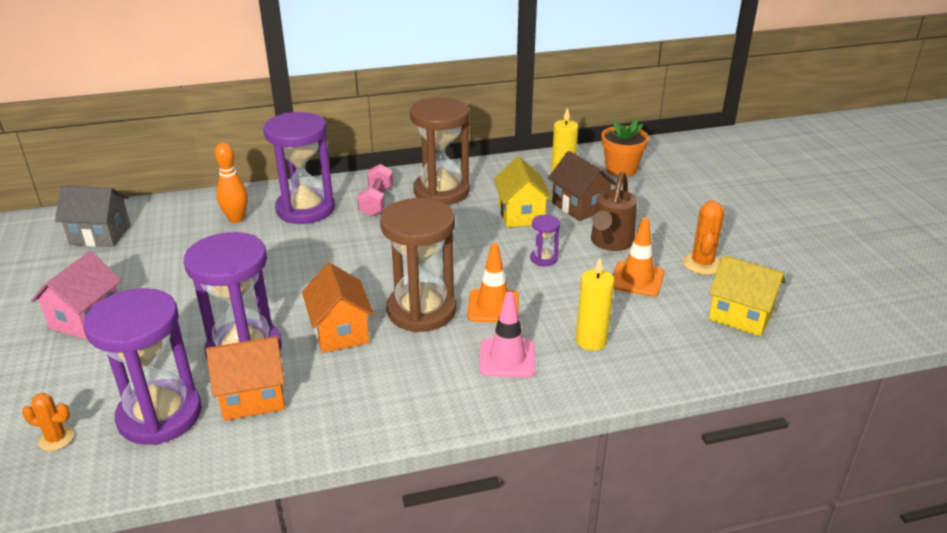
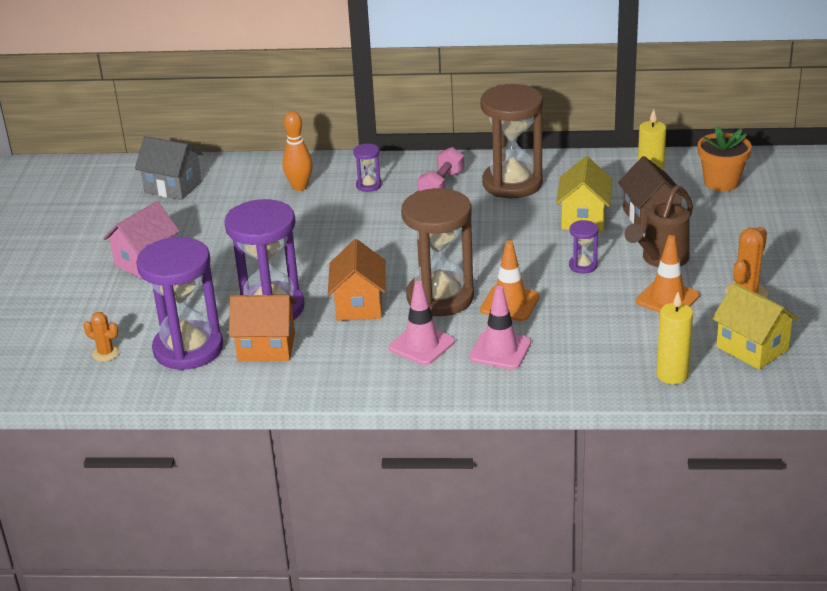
camera: 20 degrees right, 0 degrees up
(305, 209) = (368, 185): purple hourglass -> purple hourglass, size x0.43
(424, 365) = (421, 345): none -> pink traffic cone
(591, 341) = (587, 348): yellow candle -> yellow candle (672, 375)

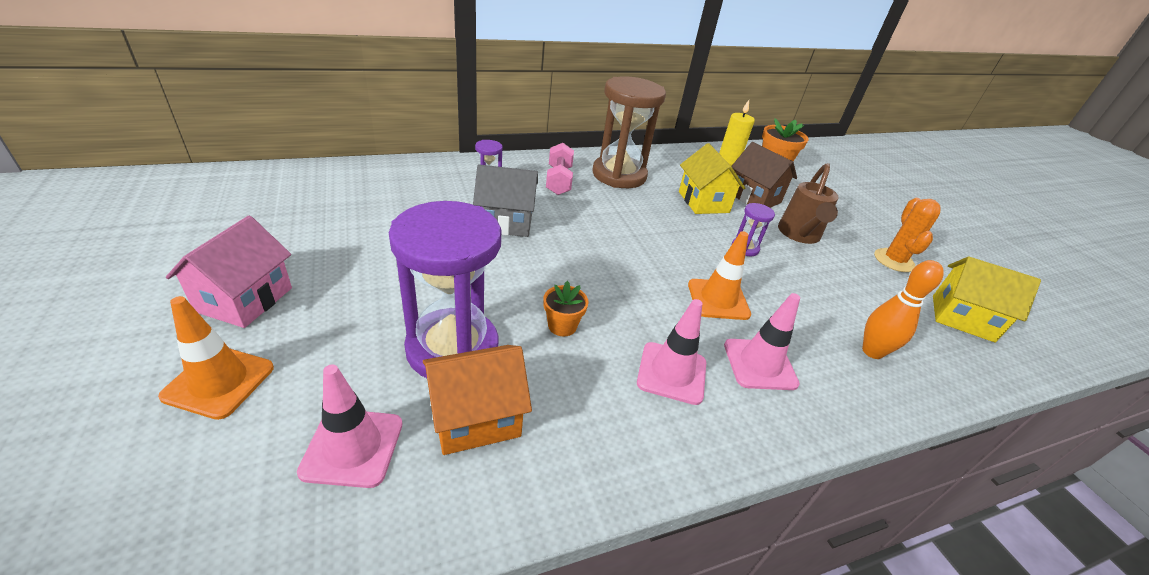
camera: 30 degrees left, 5 degrees up
(106, 353) = (197, 490): orange cactus -> none
(173, 187) = (262, 197): grey house -> grey house (505, 222)
(188, 349) = (353, 447): purple hourglass -> pink traffic cone
(299, 187) = (416, 189): orange bowling pin -> orange bowling pin (872, 351)
(359, 305) = (562, 326): orange house -> orange flower pot
(440, 297) = (644, 302): brown hourglass -> none
(667, 299) = (844, 274): orange traffic cone -> orange traffic cone (219, 382)
(672, 375) = (940, 365): yellow candle -> none

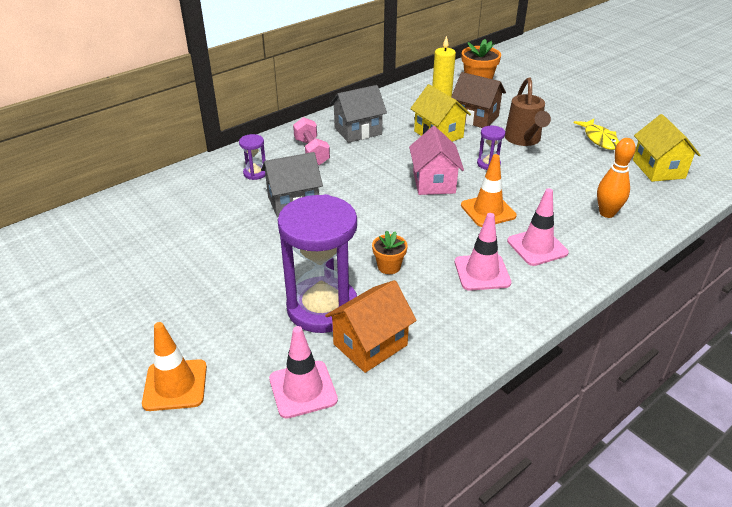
camera: 15 degrees left, 0 degrees up
(245, 299) = (139, 328): pink house -> pink house (434, 182)
(619, 175) = (358, 131): brown hourglass -> grey house
(894, 260) = (599, 139): orange cactus -> yellow fish
(962, 318) = (658, 169): yellow house -> yellow house turned 75 degrees clockwise

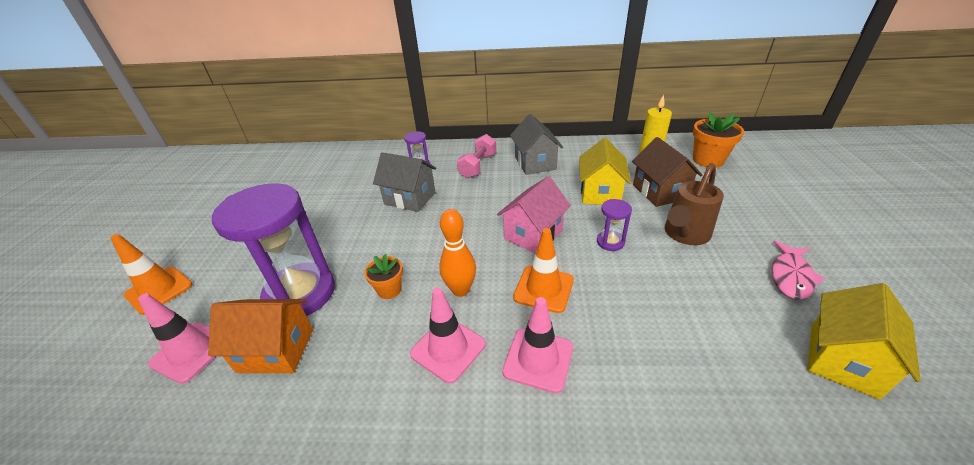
camera: 45 degrees right, 0 degrees up
(358, 131) = (535, 163): grey house -> grey house turned 60 degrees clockwise
(599, 139) = (790, 276): yellow fish -> pink fish
(607, 213) = (679, 374): orange bowling pin -> orange bowling pin (460, 290)

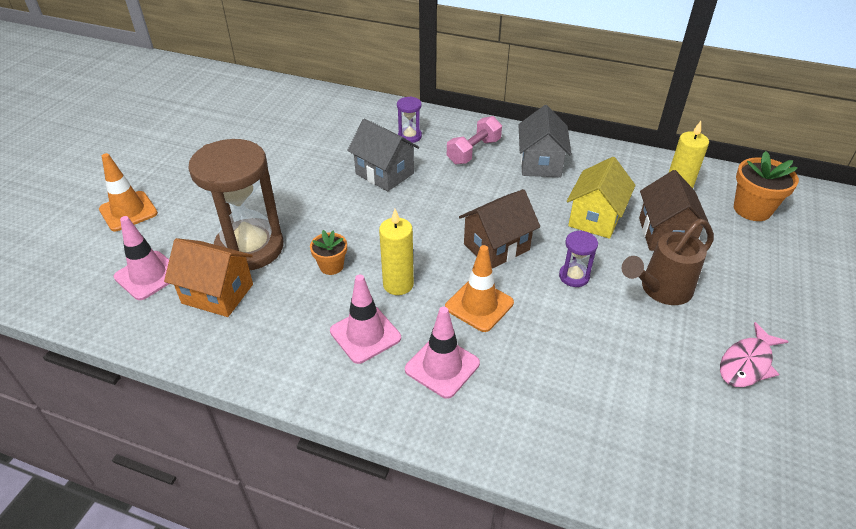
camera: 15 degrees right, 5 degrees up
(300, 293) = (250, 248): purple hourglass -> brown hourglass
(460, 290) = (398, 284): orange bowling pin -> yellow candle
(533, 234) = (496, 247): pink house -> brown house
(843, 360) = (736, 451): yellow house -> none

